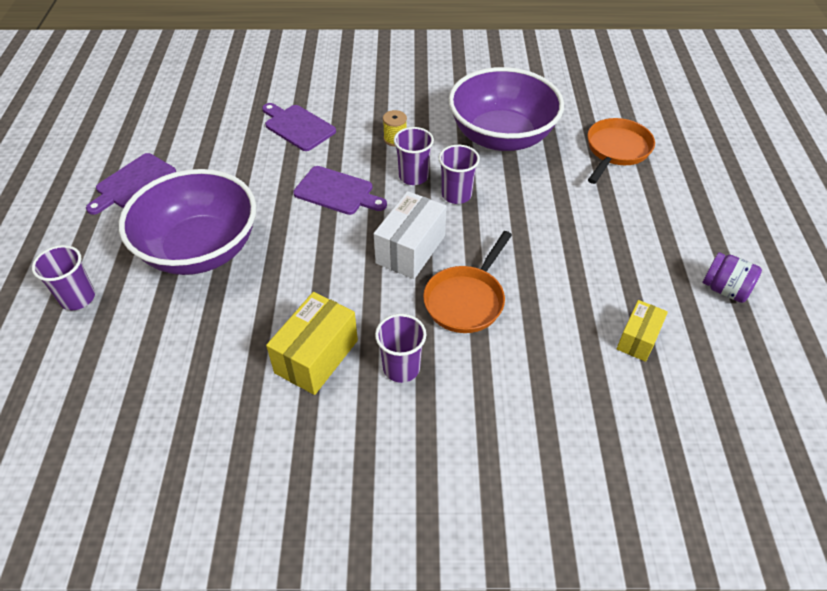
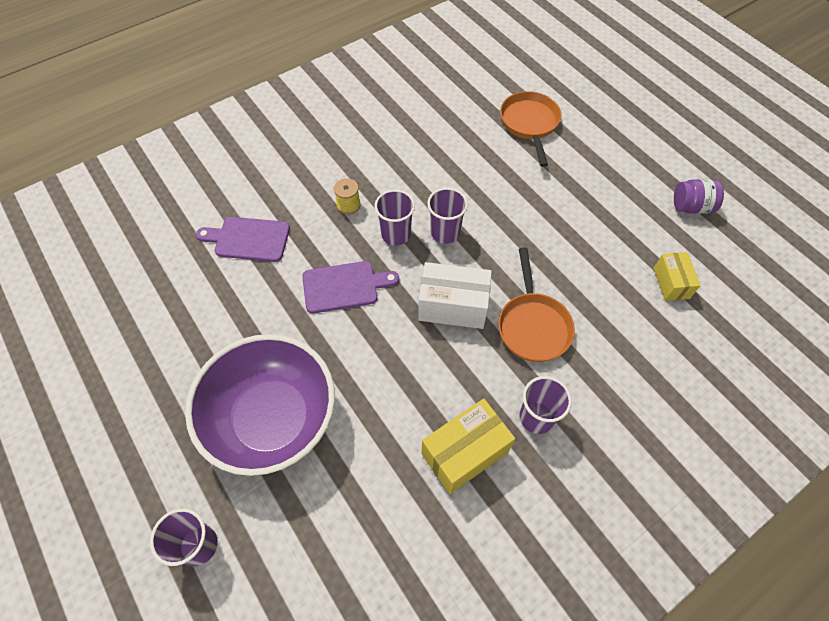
camera: 35 degrees left, 10 degrees up
(133, 183) = (138, 391): purple cutting board -> none
(316, 356) = (465, 453): yellow box -> yellow box turned 60 degrees clockwise
(410, 249) = (453, 306): white box -> white box turned 75 degrees counterclockwise
(501, 136) = (434, 156): purple bowl -> none

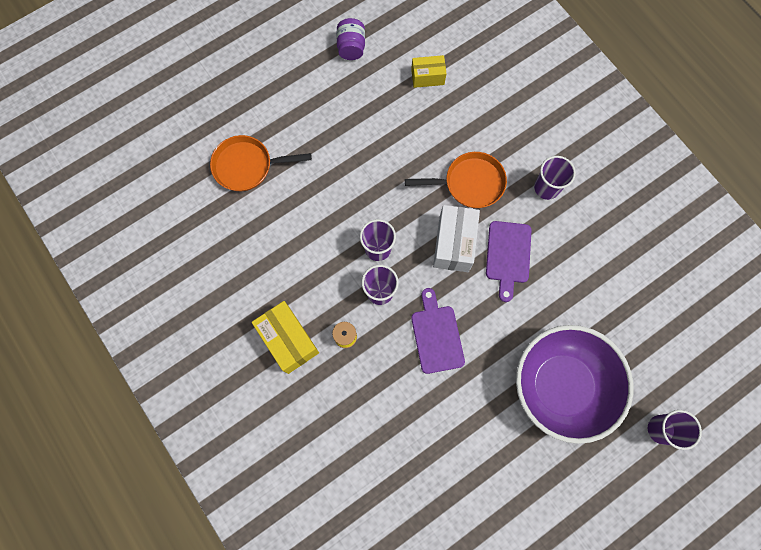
camera: 90 degrees left, 15 degrees up
(248, 239) = (385, 430): purple cutting board -> purple cutting board (508, 255)
(465, 453) = (577, 239): yellow box -> yellow box (288, 340)

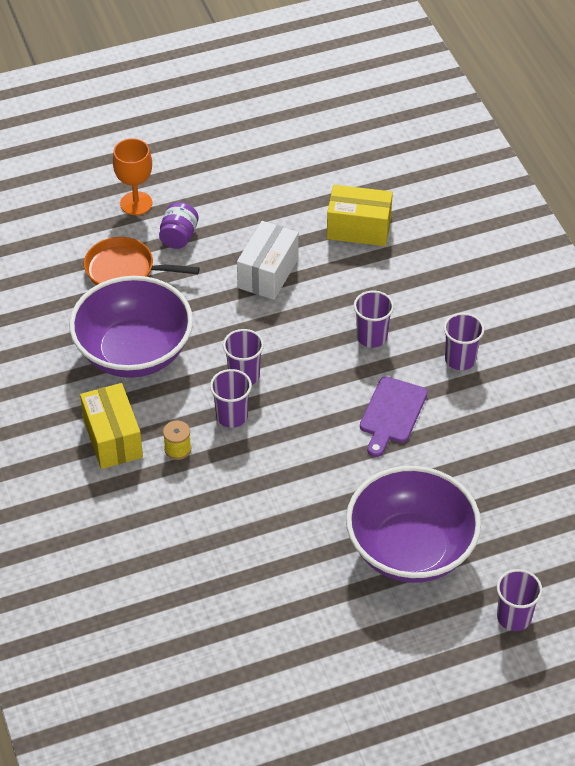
camera: 15 degrees right, 25 degrees down
(236, 95) = (136, 203): none -> orange goblet
(280, 248) = (134, 352): none -> purple bowl
(351, 47) = (281, 185): purple jar -> purple jar (179, 237)
(427, 77) = (358, 228): yellow box -> yellow box, size x1.61
(436, 335) = (282, 470): purple cutting board -> none
(453, 244) = (332, 390): white box -> white box (268, 273)
(470, 183) = (372, 337): orange pan -> purple cup

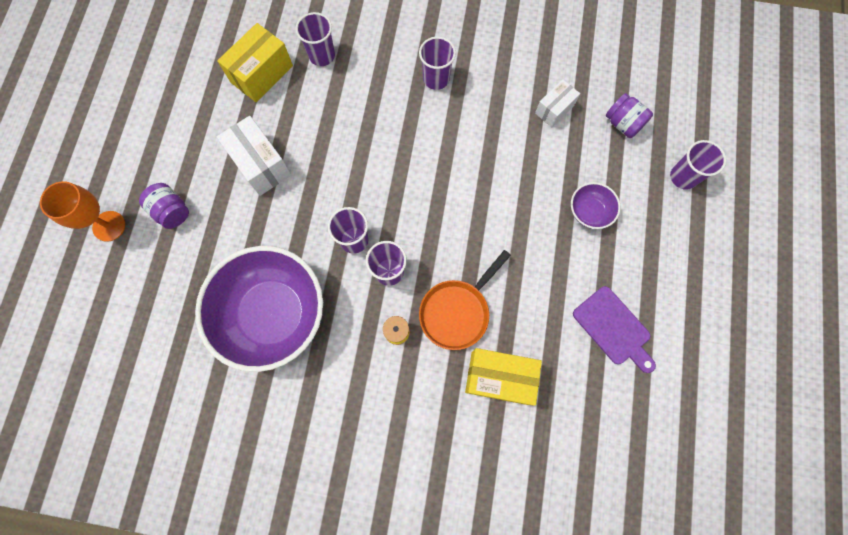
camera: 60 degrees left, 25 degrees up
(113, 438) = (354, 380): yellow box -> yellow box (499, 377)
(125, 270) = (177, 275): orange pan -> orange pan (457, 311)
(372, 337) = (376, 126): purple cup -> purple cup (322, 56)
(392, 413) = (458, 153): purple cutting board -> purple cutting board (613, 328)
(410, 549) = (589, 212): purple bowl -> purple bowl, size x0.43
(504, 471) = (554, 109): none -> white box
(535, 537) = (623, 124): none -> purple jar

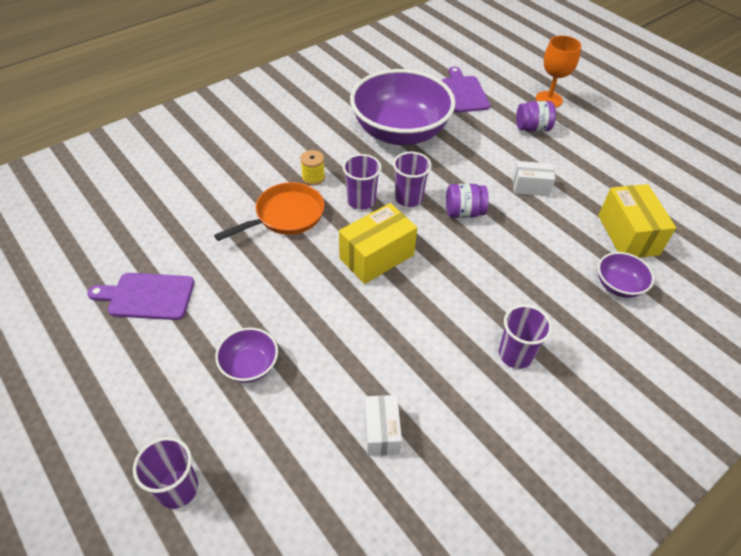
camera: 130 degrees right, 25 degrees down
(158, 307) = (464, 92): none -> purple cutting board
(260, 164) = (530, 187): white box -> white box, size x0.62
(322, 56) = (618, 285): purple cup -> purple bowl
(457, 311) = (286, 216): orange pan -> orange pan turned 60 degrees clockwise
(499, 377) = (214, 205): yellow box -> yellow box (377, 256)
(623, 124) = (296, 487): purple jar -> purple jar (463, 212)

